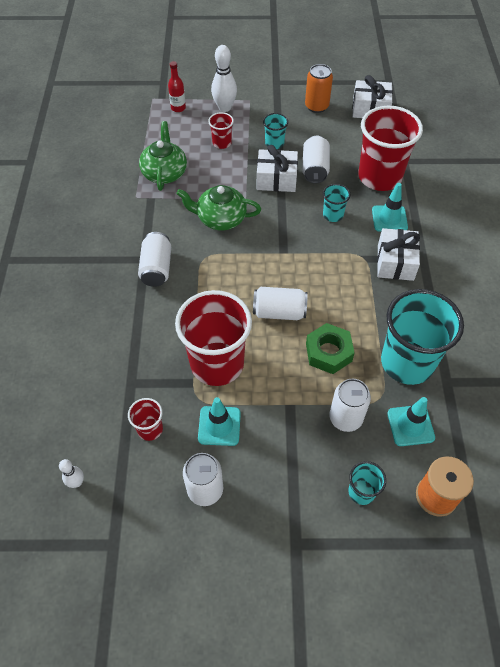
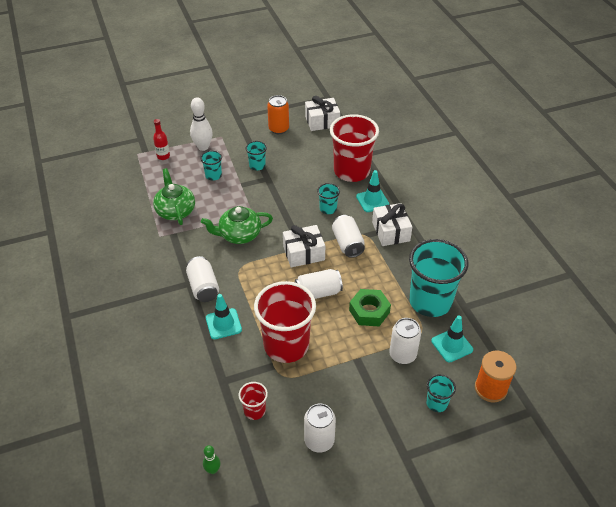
camera: 20 degrees left, 10 degrees down
(76, 482) = (213, 470): white bowling pin -> green bowling pin
(219, 426) = (309, 391): turquoise traffic cone -> turquoise traffic cone (223, 324)
(222, 143) = (213, 175): red cup -> turquoise cup
(276, 179) = (271, 193): white gift -> white gift (303, 253)
(314, 169) = (298, 177): white can -> white can (347, 244)

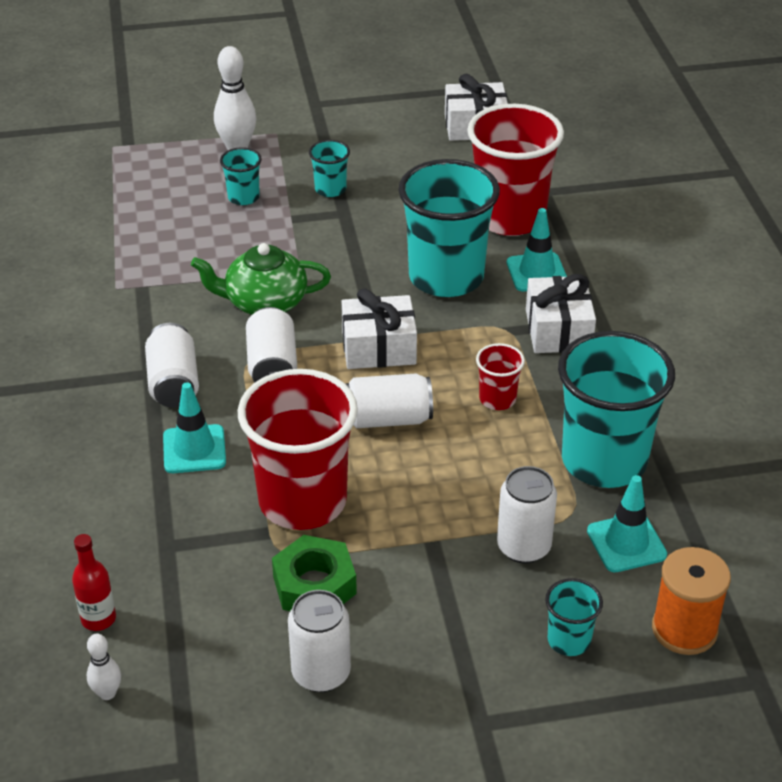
camera: 10 degrees right, 5 degrees down
(163, 156) = (159, 156): red bottle -> red bottle (98, 619)
(175, 211) = (157, 249): green teapot -> none
(213, 470) = (107, 693): green bowling pin -> white bowling pin
(254, 410) = (212, 604): red cup -> red cup (497, 399)
(278, 129) = (388, 131): orange can -> none
(328, 209) = (446, 277): turquoise cup -> turquoise cup, size x2.22
(347, 244) = (468, 341): white can -> white can (272, 365)
(369, 311) = (478, 463): green nut -> green nut (314, 585)

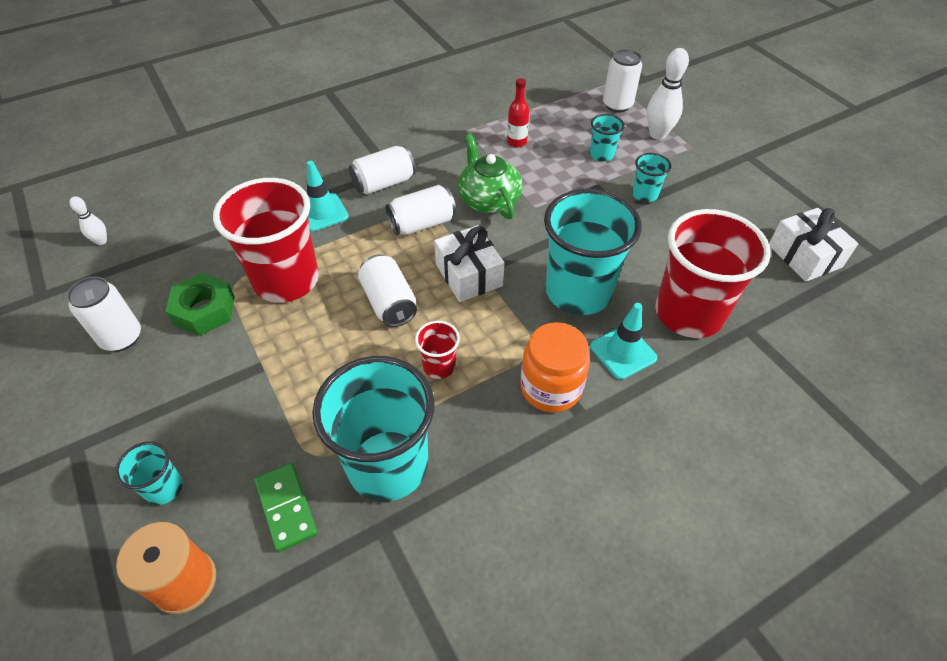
camera: 70 degrees right, 10 degrees up
(98, 619) = (162, 218): red bottle -> red bottle (516, 142)
(523, 547) = (266, 429): white can -> white can (617, 105)
(558, 330) = (551, 388): white gift -> orange jar
(626, 543) = (286, 507): turquoise traffic cone -> green domino

